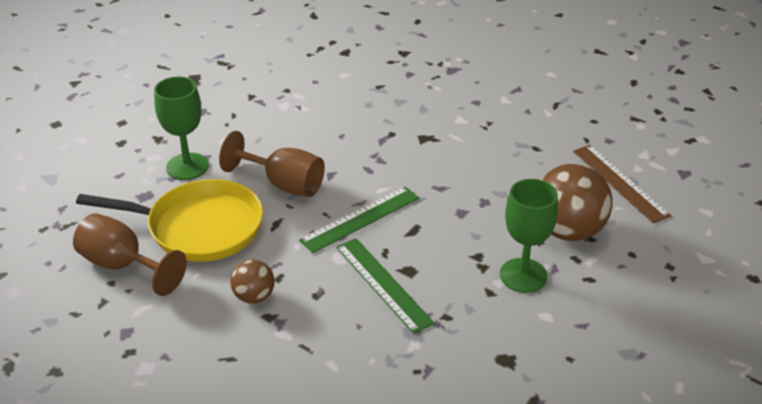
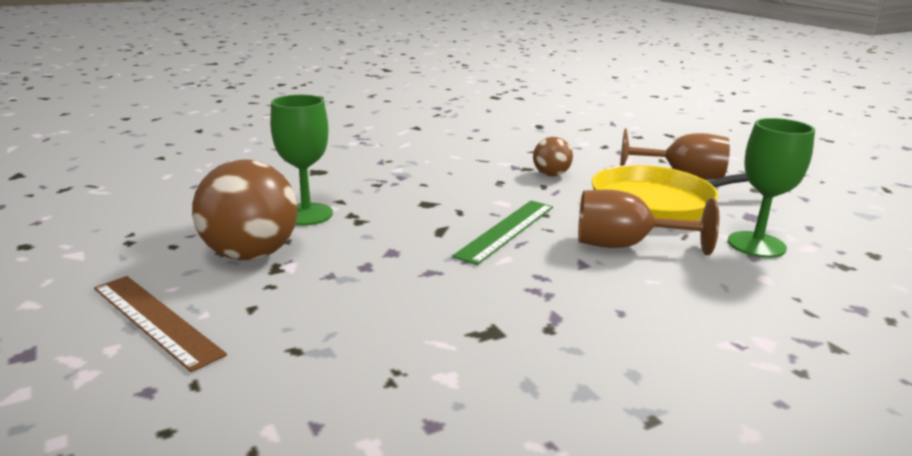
camera: 160 degrees right, 15 degrees down
(383, 284) = (445, 193): green ruler -> none

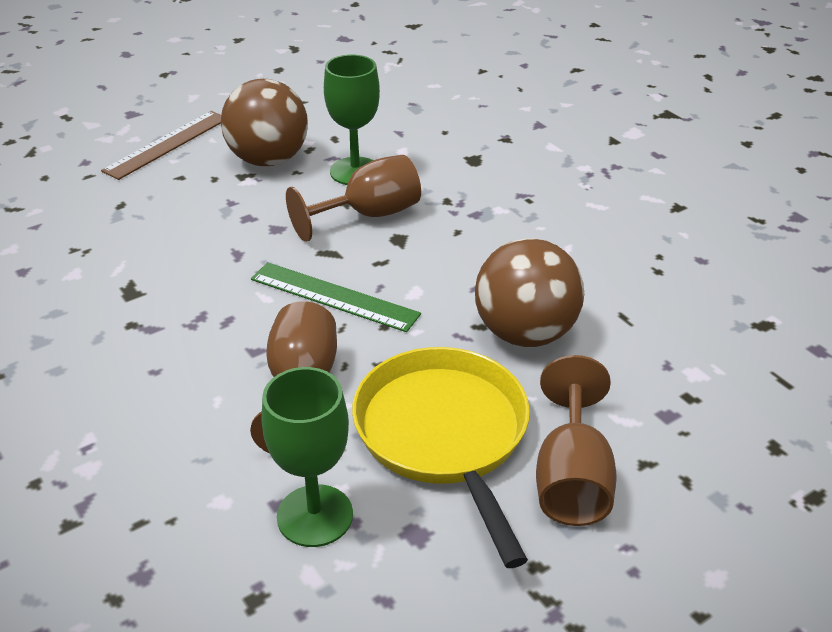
camera: 85 degrees right, 15 degrees up
(386, 212) = (369, 215): none -> brown goblet
(551, 175) = (525, 333): brown ball -> brown ball, size x1.88

